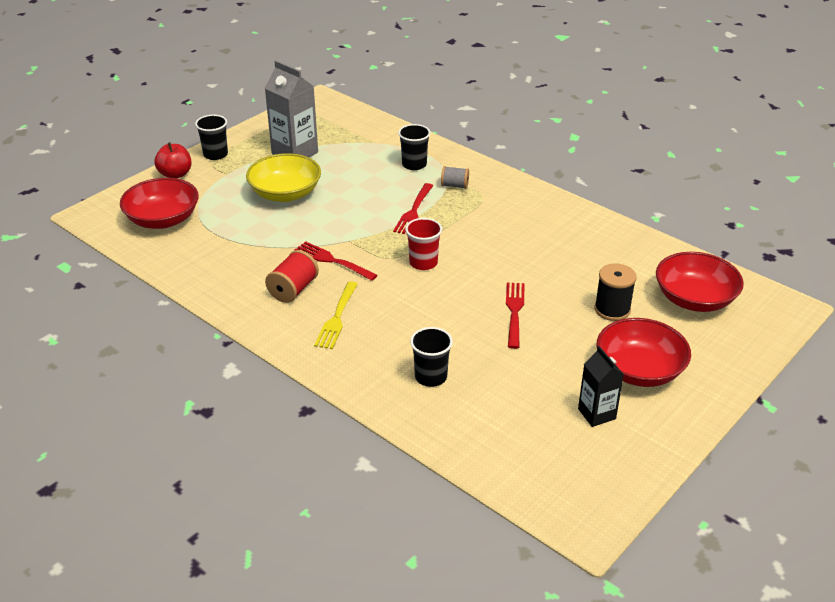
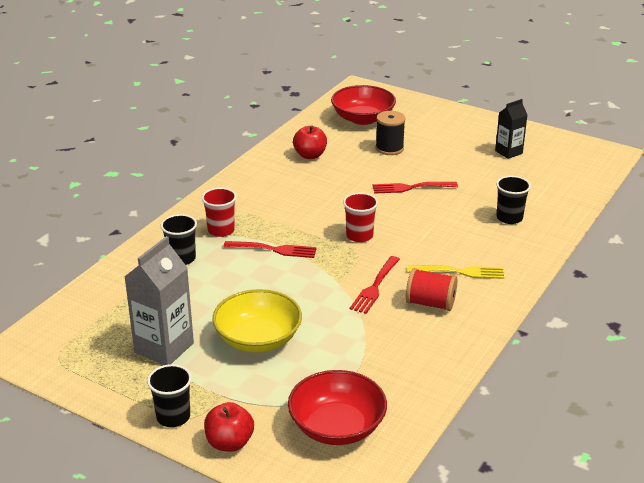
camera: 100 degrees left, 5 degrees down
(454, 185) = (221, 230): grey spool -> red cup
(598, 249) = (310, 155): none -> red apple
(639, 370) = (455, 138): red bowl -> none

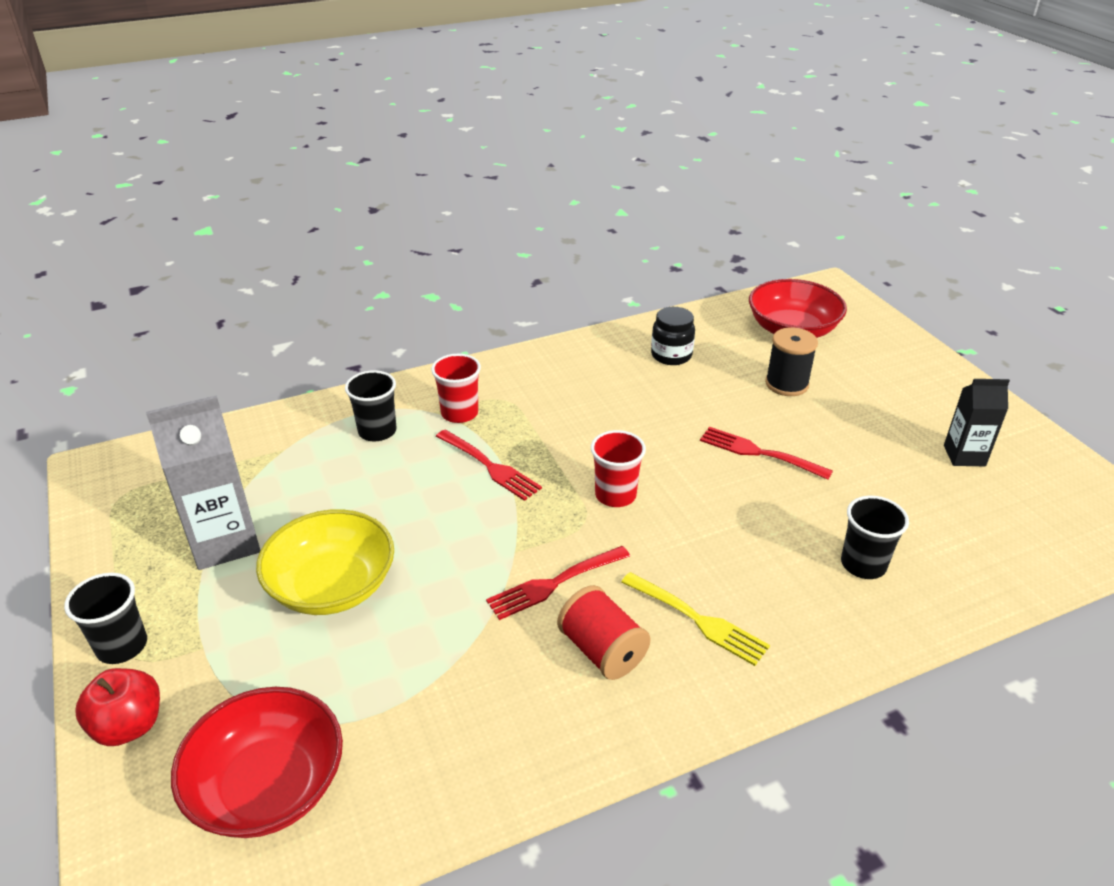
camera: 35 degrees right, 5 degrees up
(310, 155) = (671, 355): red apple -> black jar

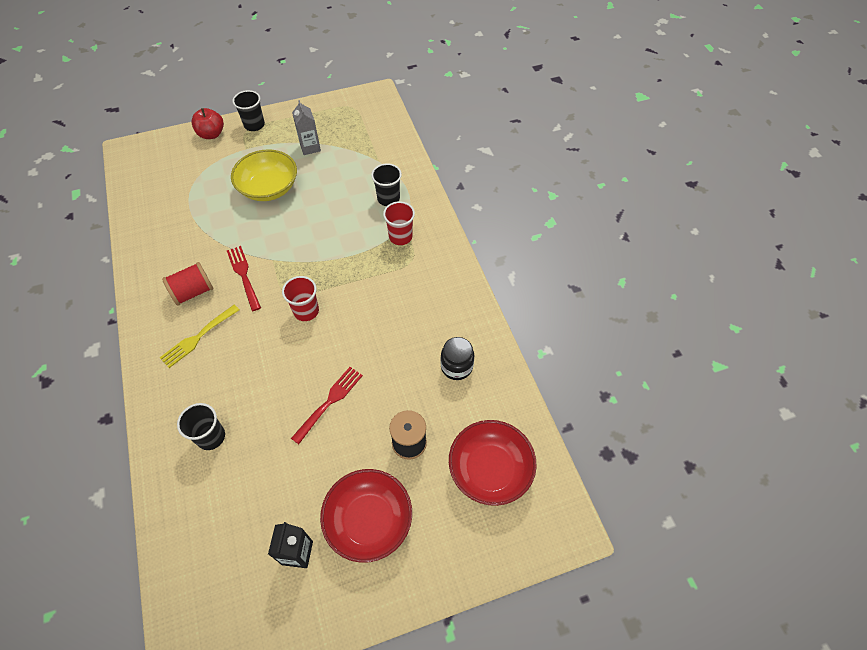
camera: 95 degrees right, 20 degrees up
(225, 542) = (310, 147): grey carton -> grey carton, size x0.61
(268, 786) = (167, 177): red bowl -> red bowl (369, 521)
(489, 466) = (346, 250): red fork -> none

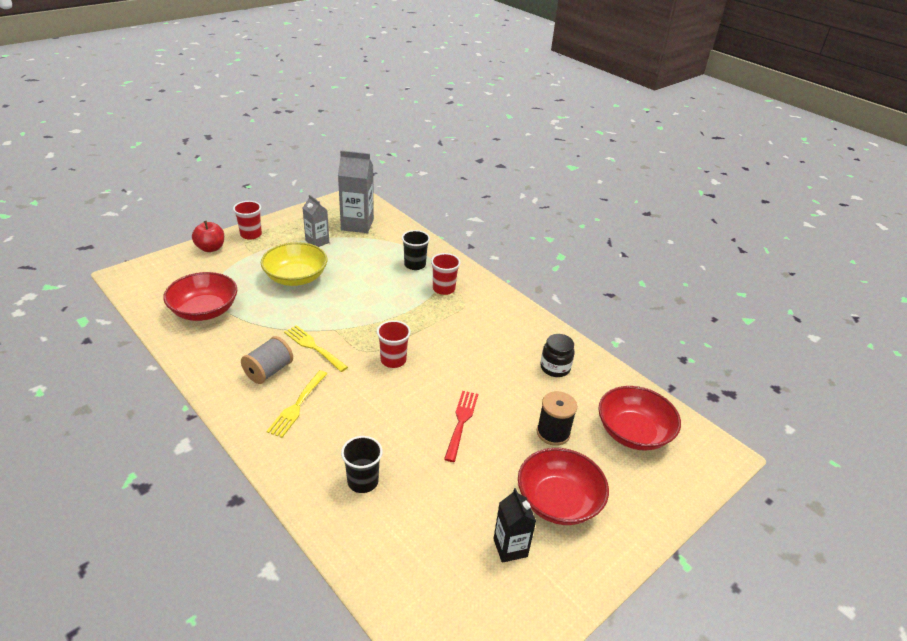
camera: 25 degrees left, 20 degrees down
(173, 208) = (204, 310): none -> red bowl
(193, 292) = (269, 371): red spool -> grey spool
(244, 276) = (314, 347): red fork -> yellow fork
(254, 125) = (251, 234): black cup -> red cup
(359, 133) = (357, 224): none -> grey carton

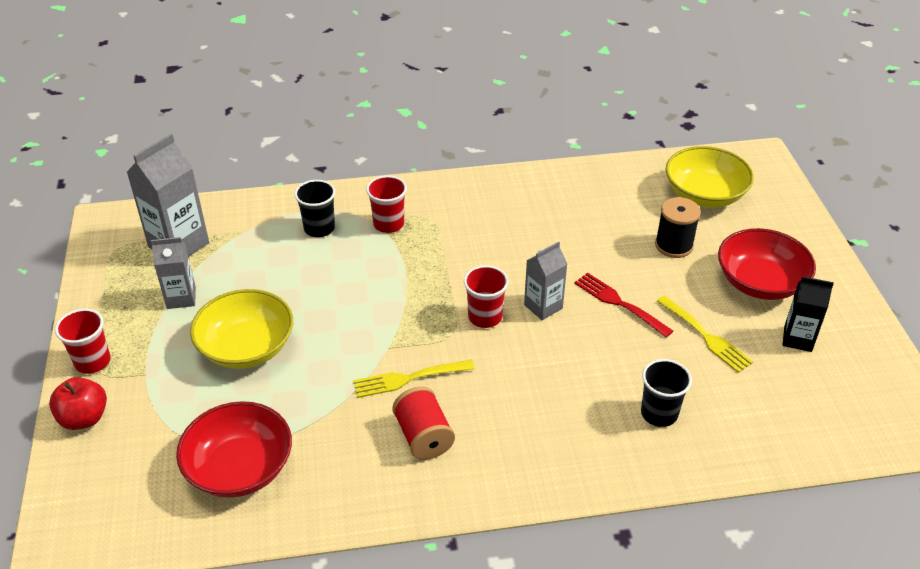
camera: 55 degrees left, 5 degrees up
(269, 371) = (423, 437): grey spool -> red spool
(297, 405) = (505, 429): yellow fork -> yellow fork (705, 336)
(425, 384) = (543, 306): none -> grey carton
(555, 368) = (585, 201): black jar -> none
(633, 432) = (704, 194): red bowl -> yellow bowl

